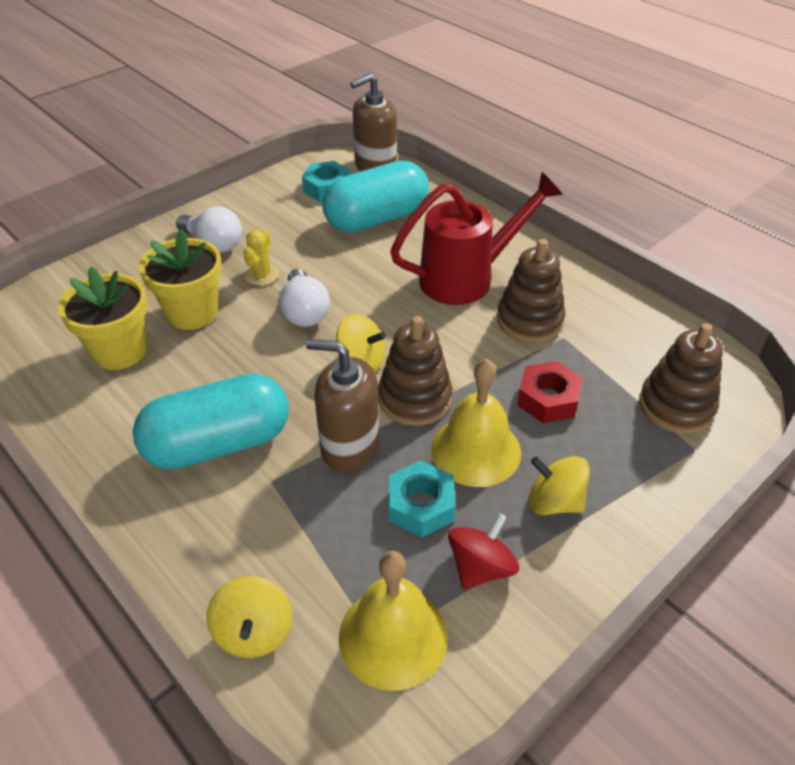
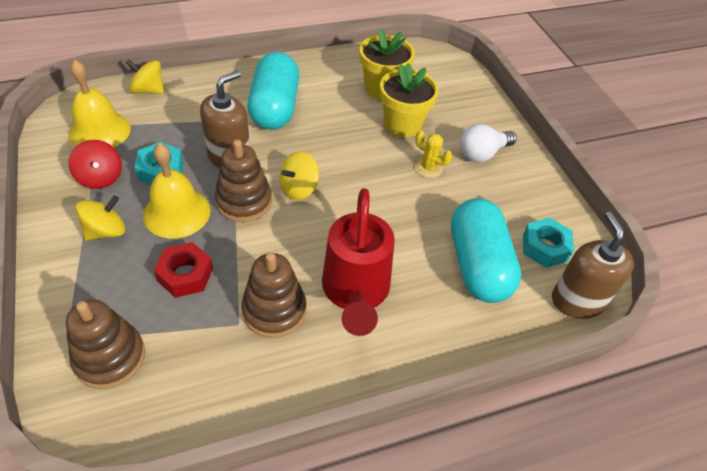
camera: 110 degrees right, 5 degrees up
(304, 312) = (371, 177): white light bulb -> none

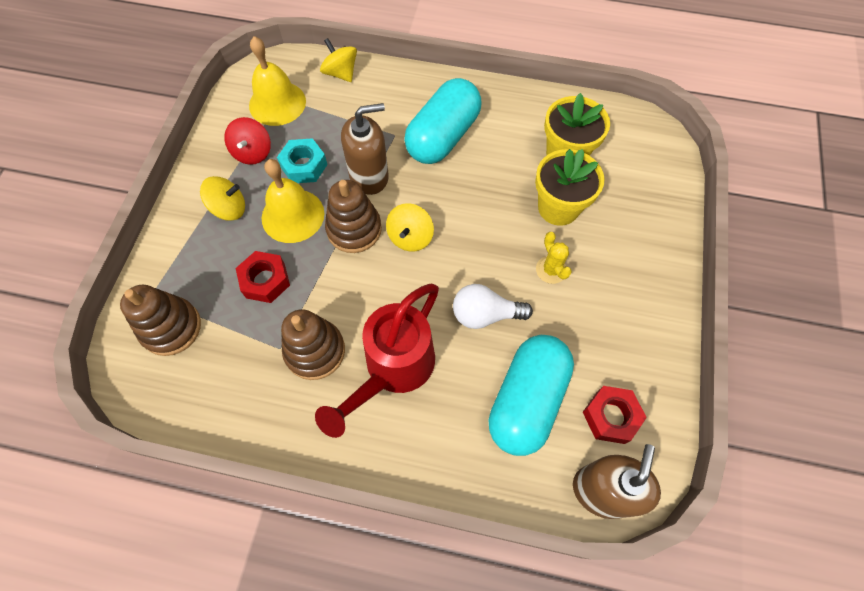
camera: 35 degrees right, 15 degrees up
(299, 188) = (410, 237): yellow spinning top -> yellow spinning top turned 60 degrees counterclockwise
(482, 153) = (621, 278): white light bulb -> white light bulb (485, 314)
(545, 247) = (610, 416): turquoise nut -> red nut

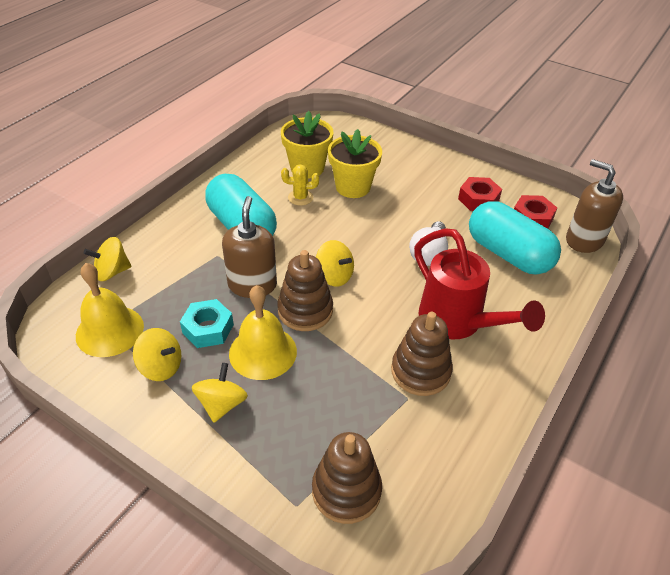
camera: 70 degrees left, 20 degrees down
(253, 152) = (161, 367): red spinning top -> yellow spinning top
(265, 280) = (327, 392): red nut -> red nut (478, 199)
(551, 270) = (405, 208): yellow cactus -> yellow cactus (300, 197)

